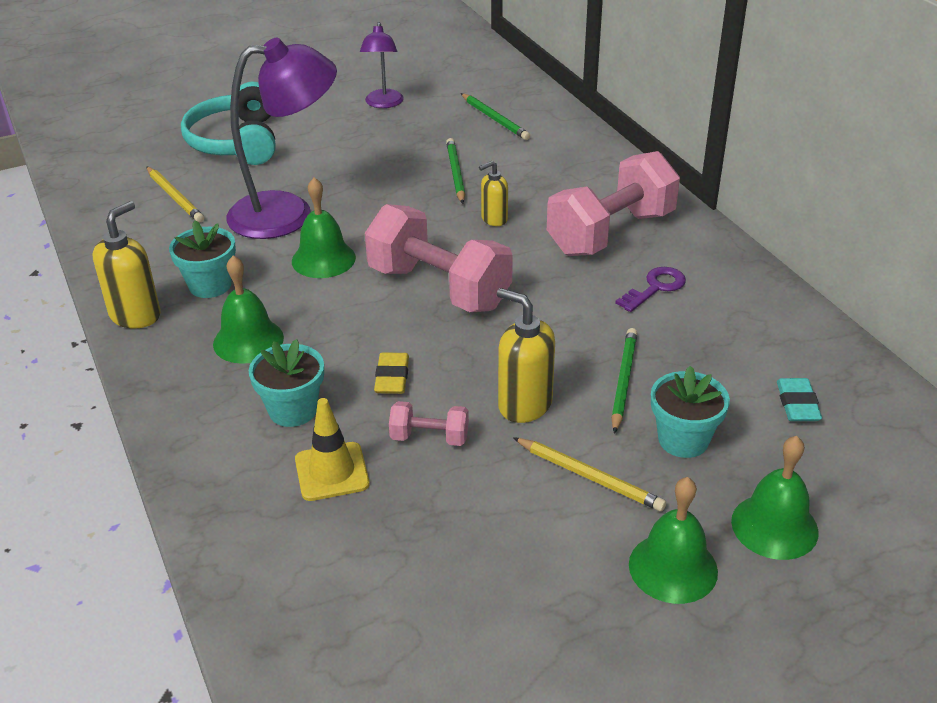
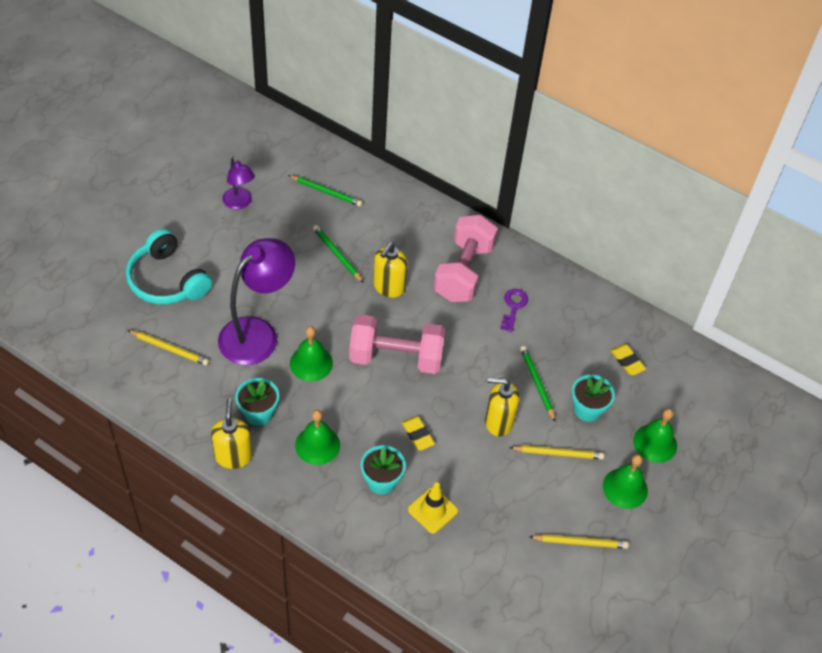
camera: 35 degrees left, 15 degrees up
(429, 438) = (466, 466): pink dumbbell -> none
(494, 219) = (389, 287): yellow soap dispenser -> yellow soap dispenser, size x1.62
(531, 612) = (580, 542): none -> yellow pencil
(797, 404) = (627, 361): turquoise eraser -> yellow eraser

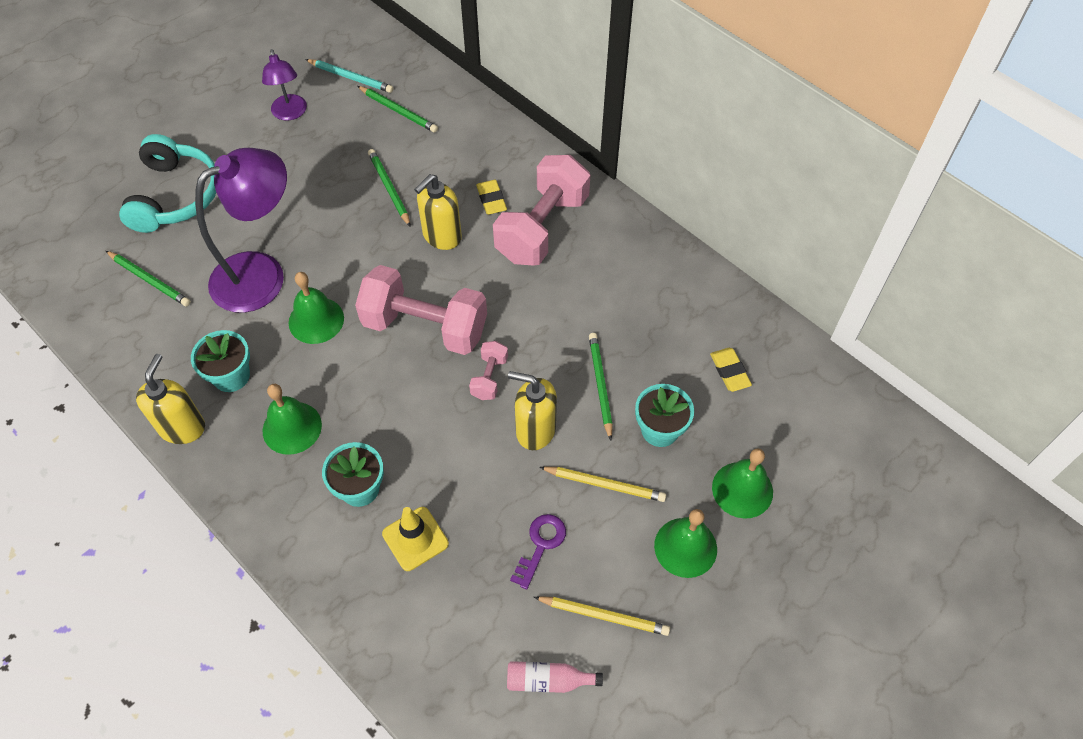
camera: 15 degrees right, 5 degrees up
(167, 280) = (175, 196): turquoise headphones -> turquoise headphones turned 150 degrees counterclockwise
(169, 349) = (149, 280): yellow pencil -> green pencil
(279, 168) = (350, 77): none -> turquoise pencil
(417, 435) = (424, 432): yellow eraser -> yellow eraser (491, 199)
(454, 388) = (489, 377): none -> pink dumbbell
(513, 307) = (595, 280): purple key -> purple key (540, 545)
(553, 591) = (548, 680): none -> pink bottle

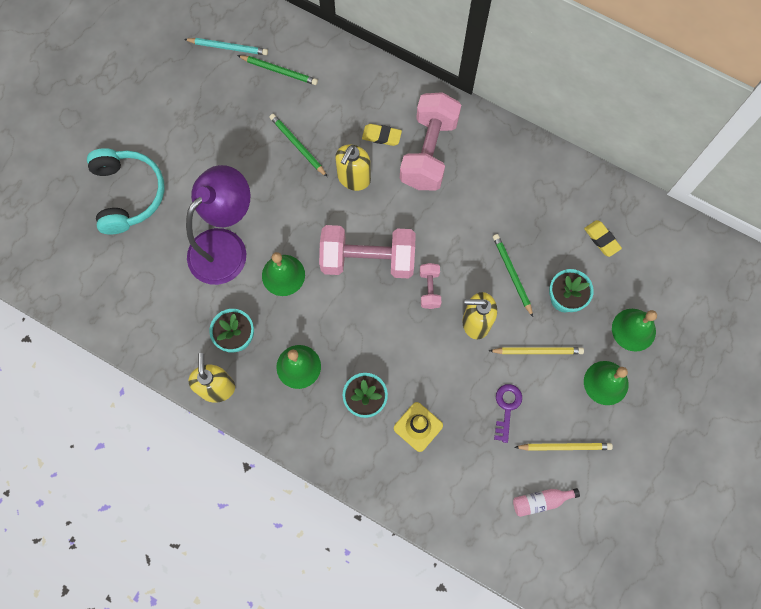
camera: 15 degrees left, 15 degrees up
(149, 280) = (140, 274): green pencil -> none
(290, 113) = (191, 94): purple lamp -> none
(491, 199) = (381, 136): yellow eraser -> yellow eraser turned 45 degrees counterclockwise

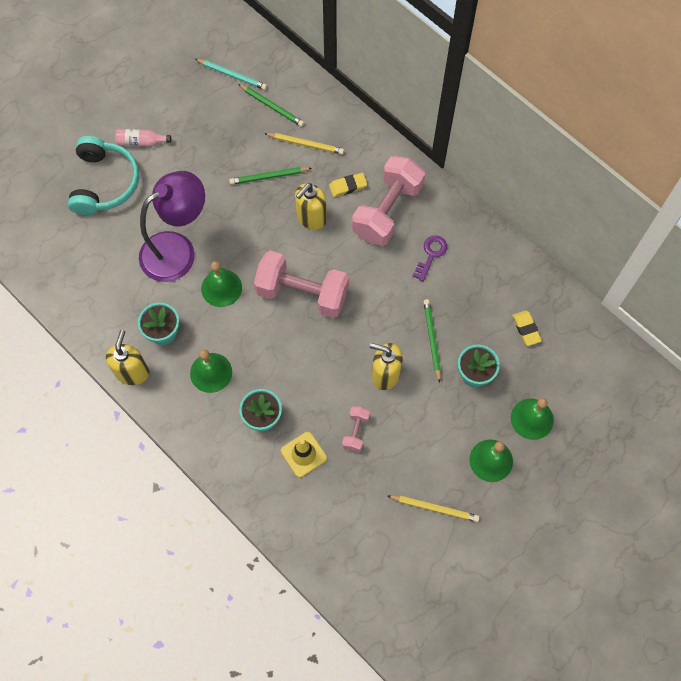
camera: 15 degrees right, 5 degrees down
(298, 145) = (269, 176): green pencil -> green pencil turned 75 degrees counterclockwise
(381, 136) = (348, 186): yellow eraser -> yellow eraser turned 45 degrees counterclockwise
(429, 289) = (351, 334): pink dumbbell -> pink dumbbell (355, 432)
(506, 408) = (390, 459): purple key -> purple key (431, 255)
(537, 351) = (435, 415): yellow pencil -> yellow pencil (305, 144)
(541, 501) = (397, 551): pink bottle -> pink bottle (141, 142)

